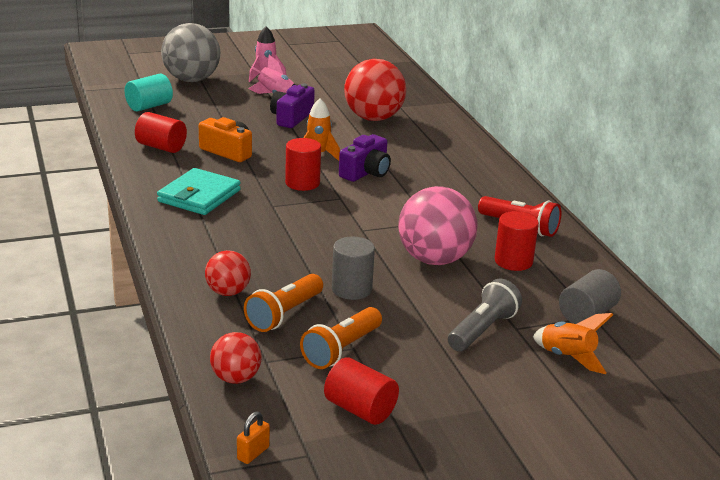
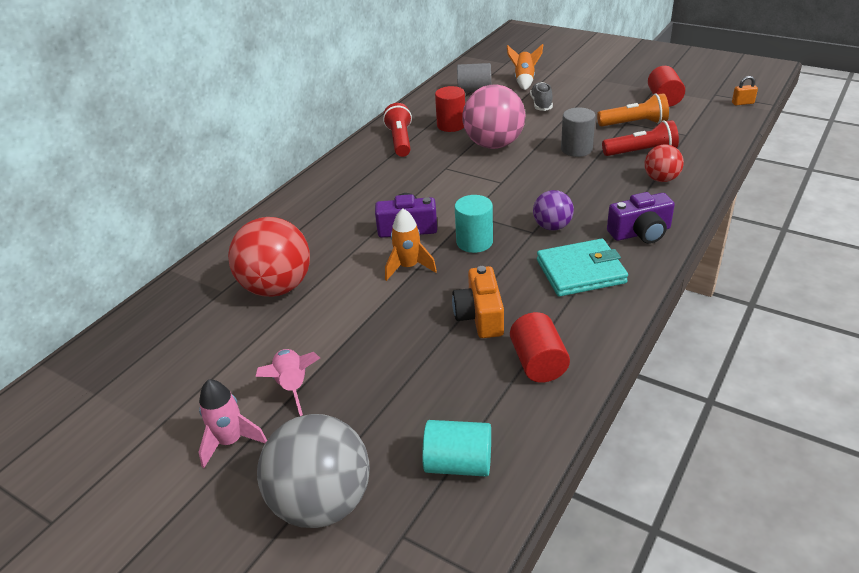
camera: 125 degrees left, 10 degrees up
(235, 378) = (715, 133): red ball -> none
(264, 214) = (552, 226): none -> purple ball
(284, 314) = (641, 152): orange flashlight -> red flashlight
(291, 118) = (343, 334): purple camera -> purple camera (640, 233)
(302, 183) = (474, 242): red cylinder -> turquoise cylinder
(482, 330) = (541, 104): grey flashlight -> grey shoe

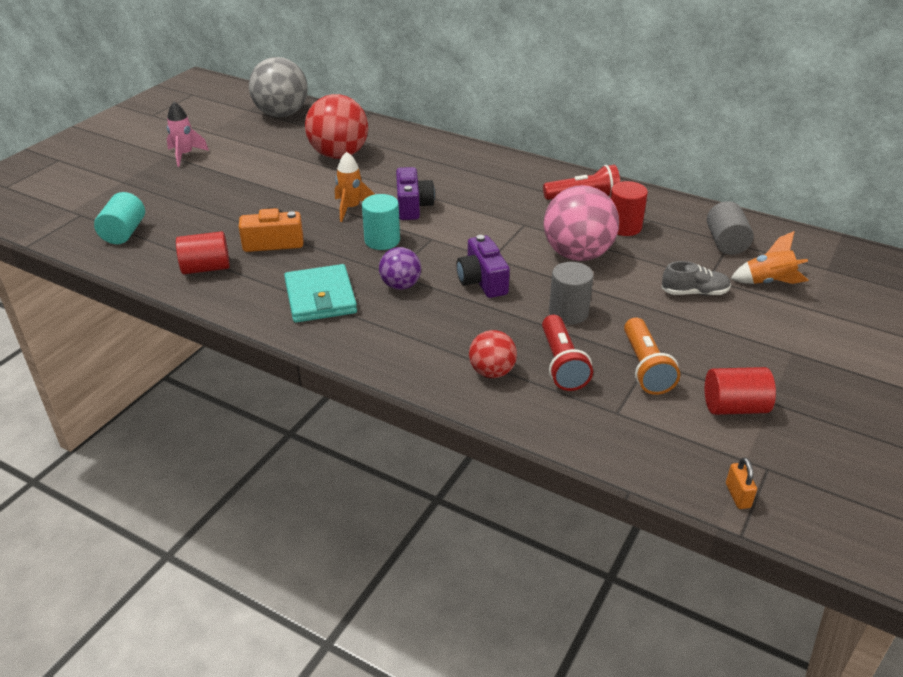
camera: 85 degrees right, 0 degrees up
(293, 386) = (225, 170): pink rocket -> none
(322, 502) = (120, 188): grey ball -> grey ball (281, 114)
(640, 233) = (378, 342): purple camera -> purple camera (482, 281)

